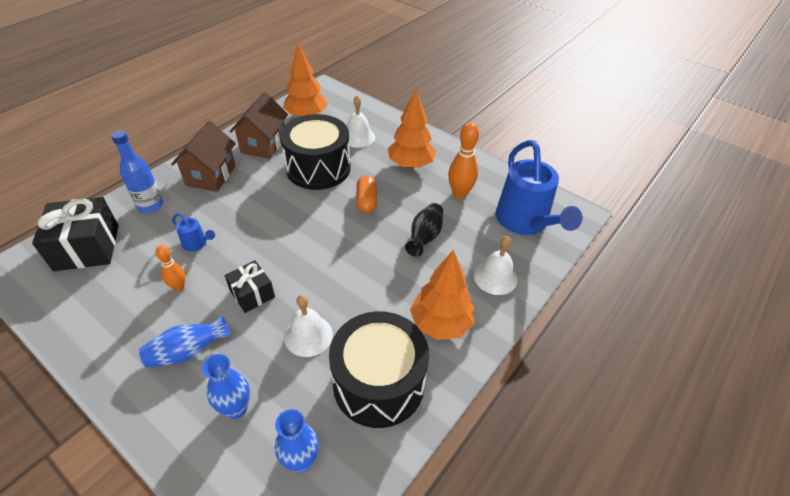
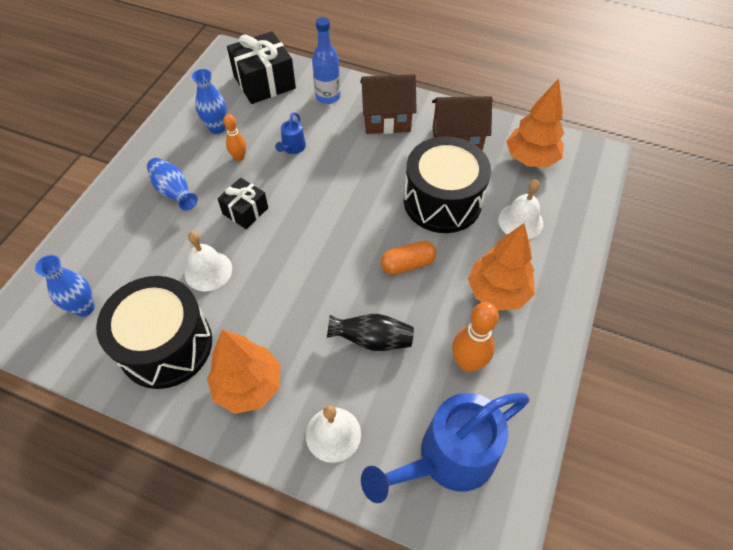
camera: 75 degrees right, 10 degrees up
(236, 408) = (126, 245): blue vase -> blue vase (217, 128)

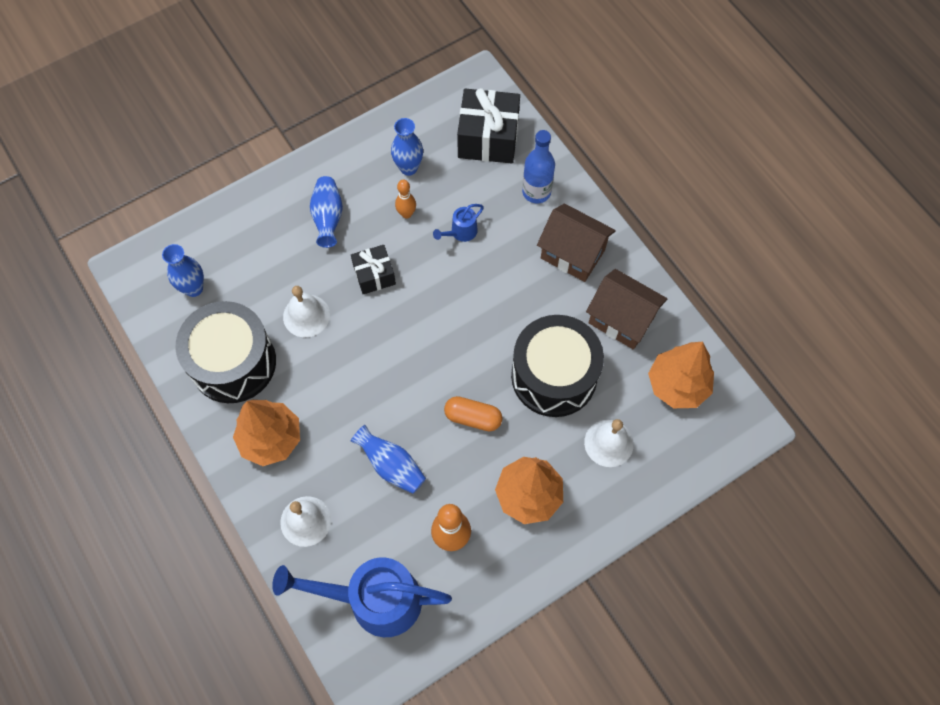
camera: 35 degrees right, 10 degrees up
(372, 340) = (391, 465): black vase -> blue vase

